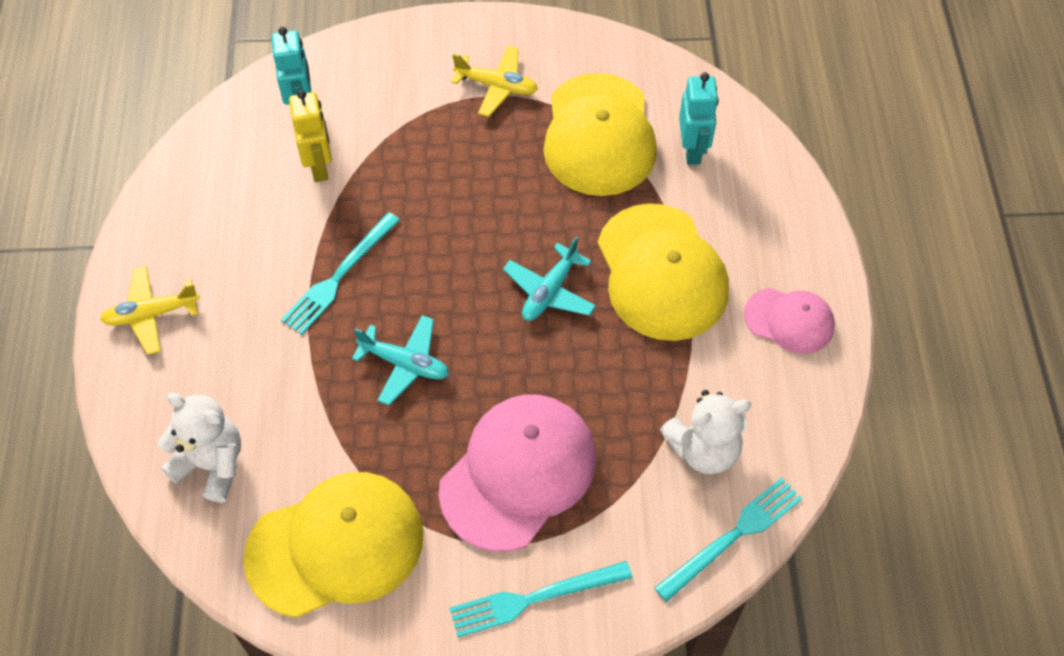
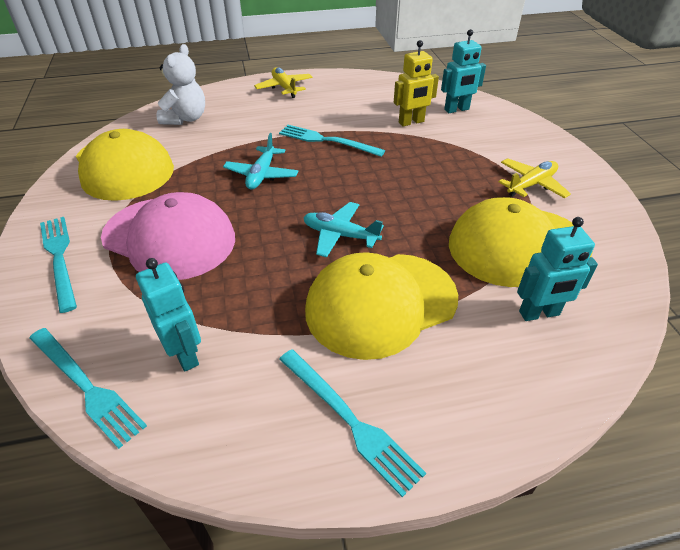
camera: 80 degrees right, 15 degrees down
(497, 86) = (531, 185): yellow plane -> yellow plane turned 135 degrees counterclockwise
(703, 449) = (185, 354): white teddy bear -> turquoise robot
(789, 320) = (349, 420): pink cap -> turquoise fork

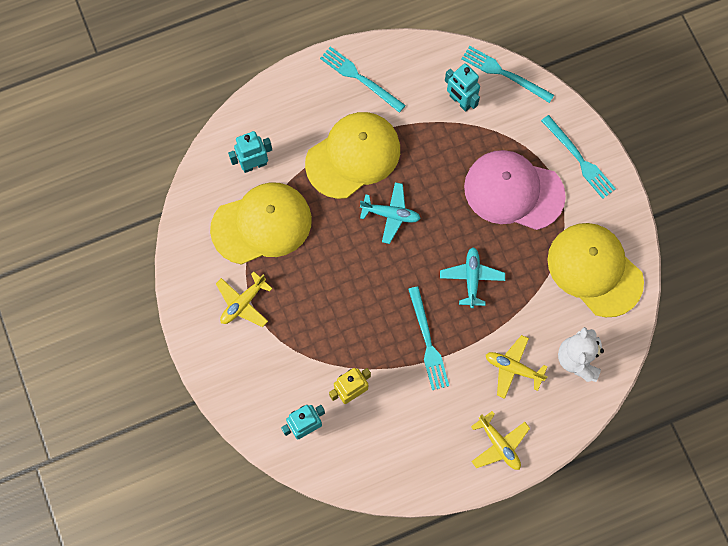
camera: 170 degrees right, 30 degrees up
(250, 120) = (513, 368): none -> yellow plane
(327, 141) = (428, 342): turquoise fork -> turquoise fork turned 60 degrees clockwise

